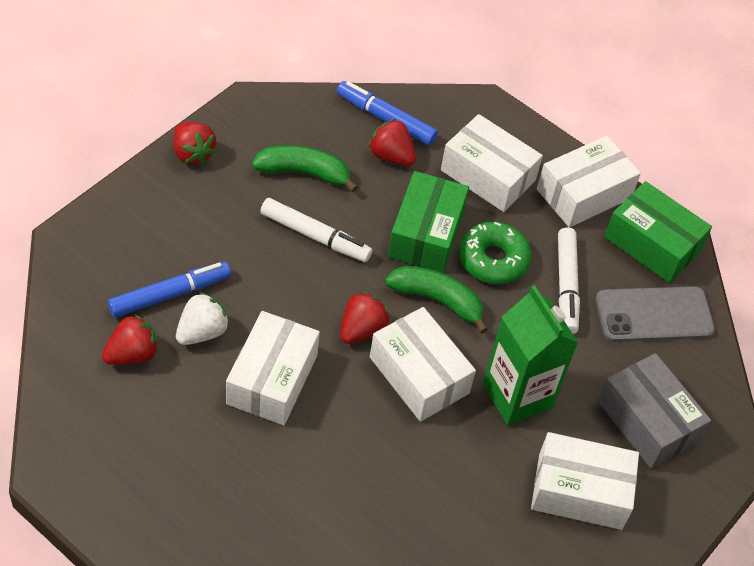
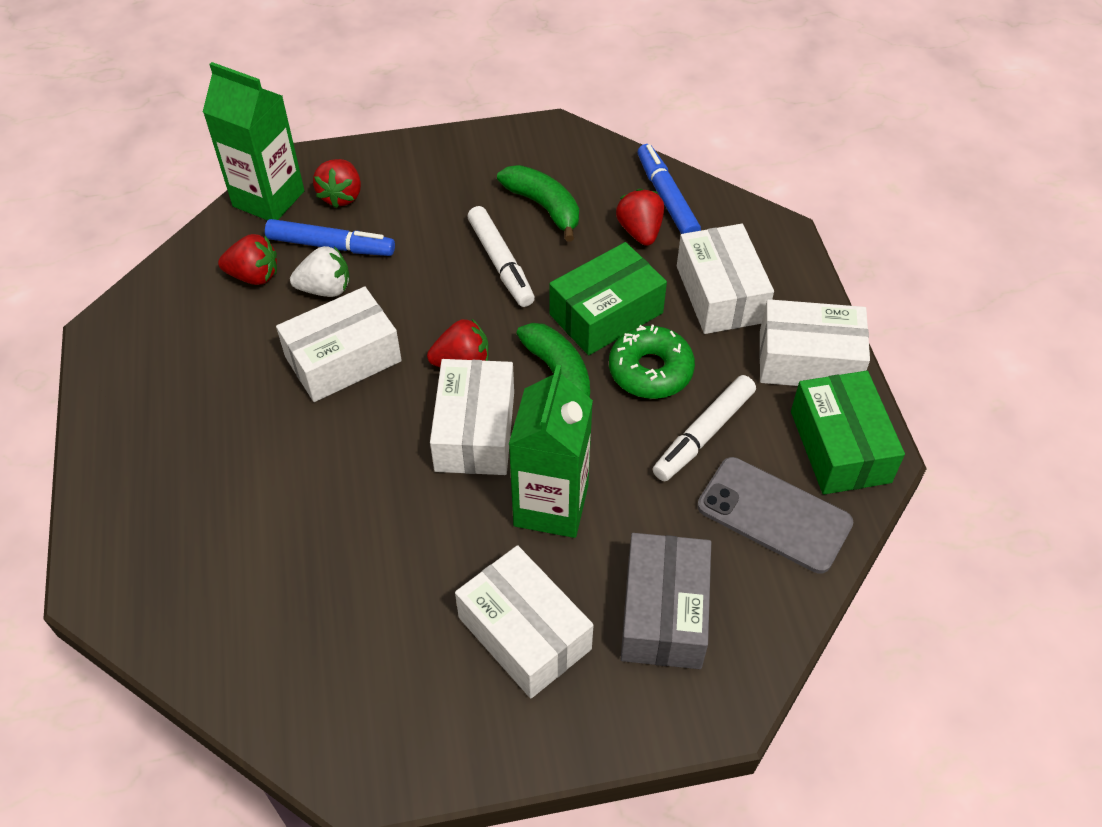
camera: 45 degrees right, 0 degrees up
(76, 283) = (268, 199): none -> green carton
(192, 154) = (463, 146): red strawberry -> red strawberry (341, 196)

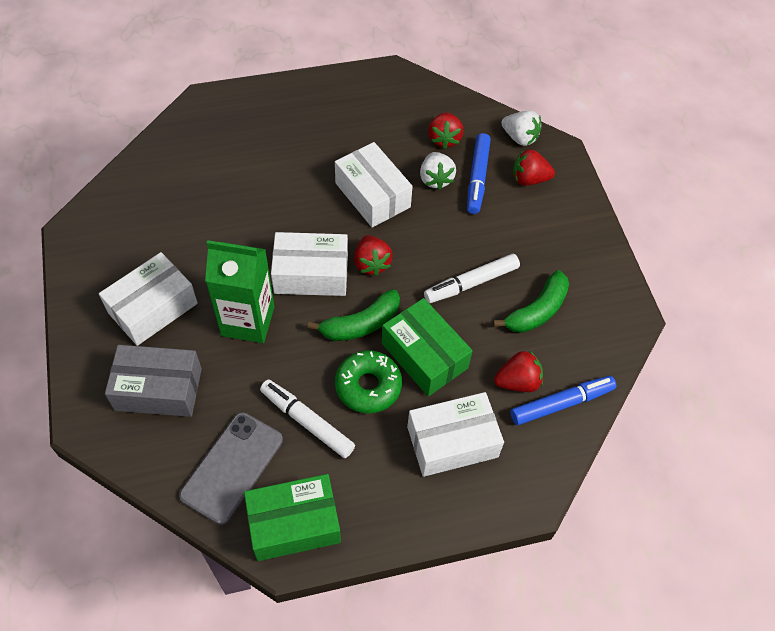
camera: 85 degrees right, 5 degrees up
(268, 199) = (519, 138): green carton -> white strawberry
(808, 360) = (383, 507): white box -> none

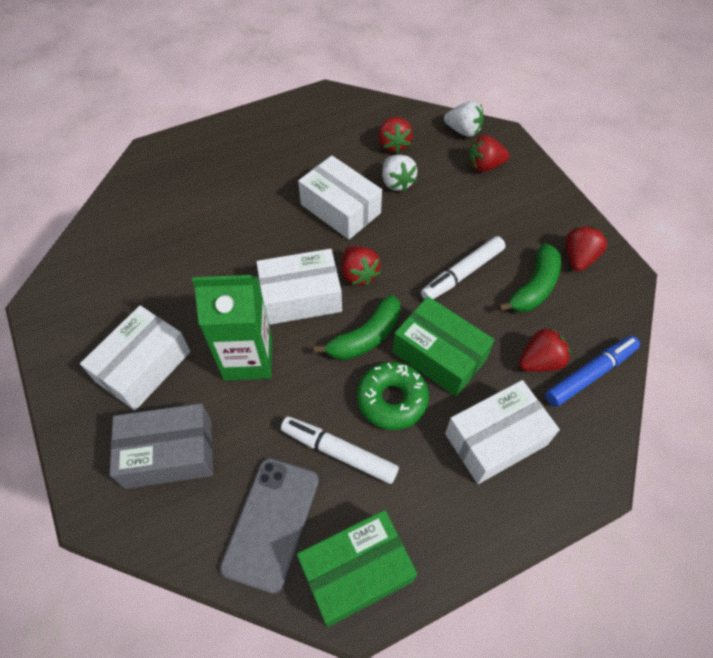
camera: 10 degrees left, 0 degrees up
(477, 178) = (436, 174): blue marker -> none
(591, 291) = (578, 258): none -> red strawberry

